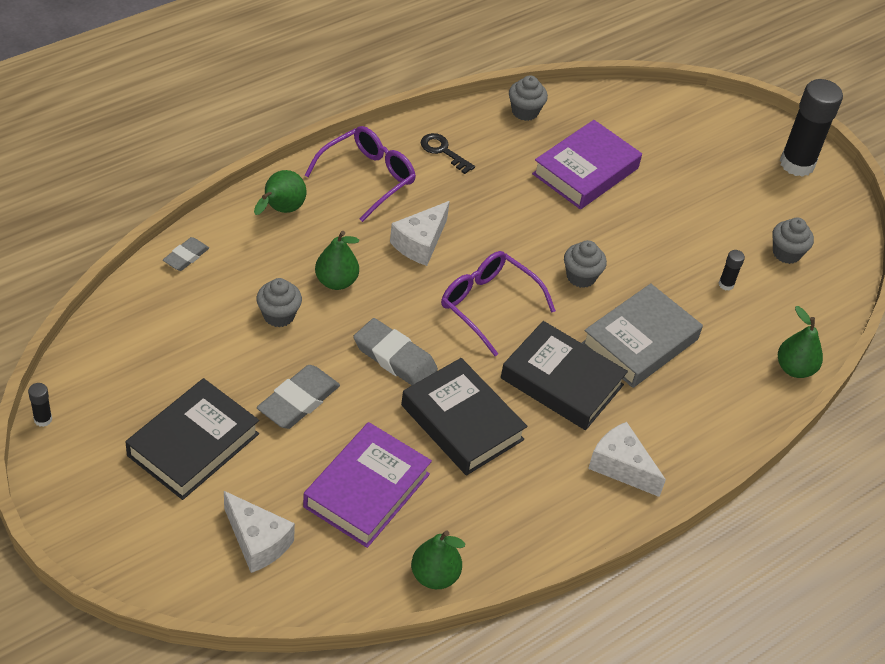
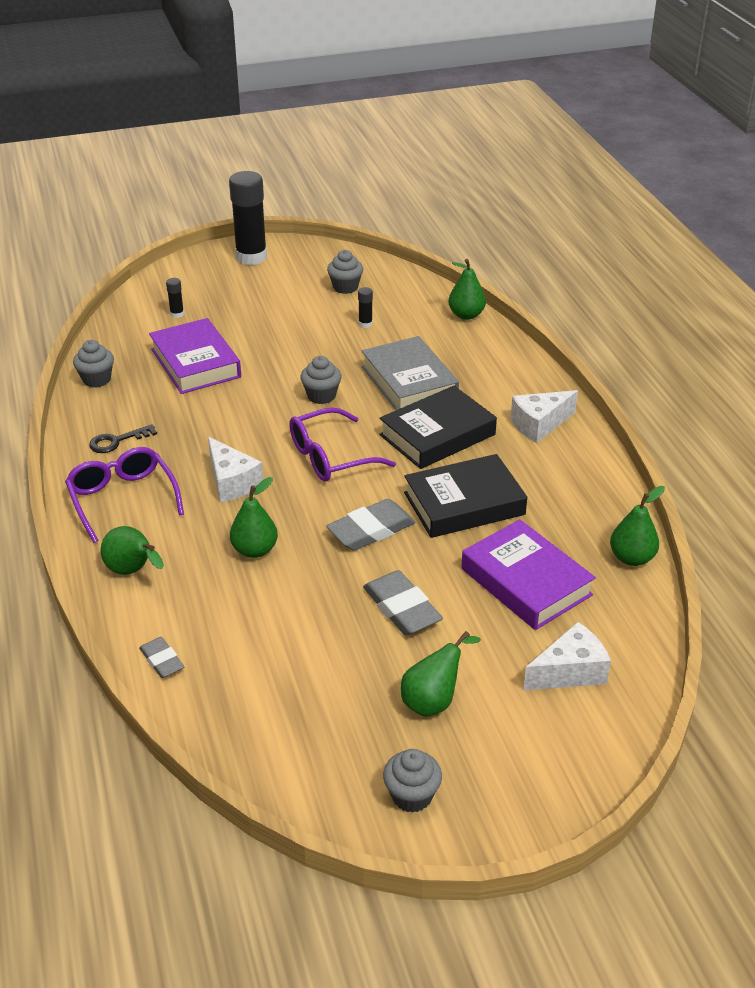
camera: 65 degrees left, 10 degrees down
(43, 419) = (355, 831): black glue stick -> black glue stick (177, 314)
(193, 444) = (433, 700): black book -> green pear
(278, 315) = (282, 601): grey cupcake -> grey cupcake (412, 796)

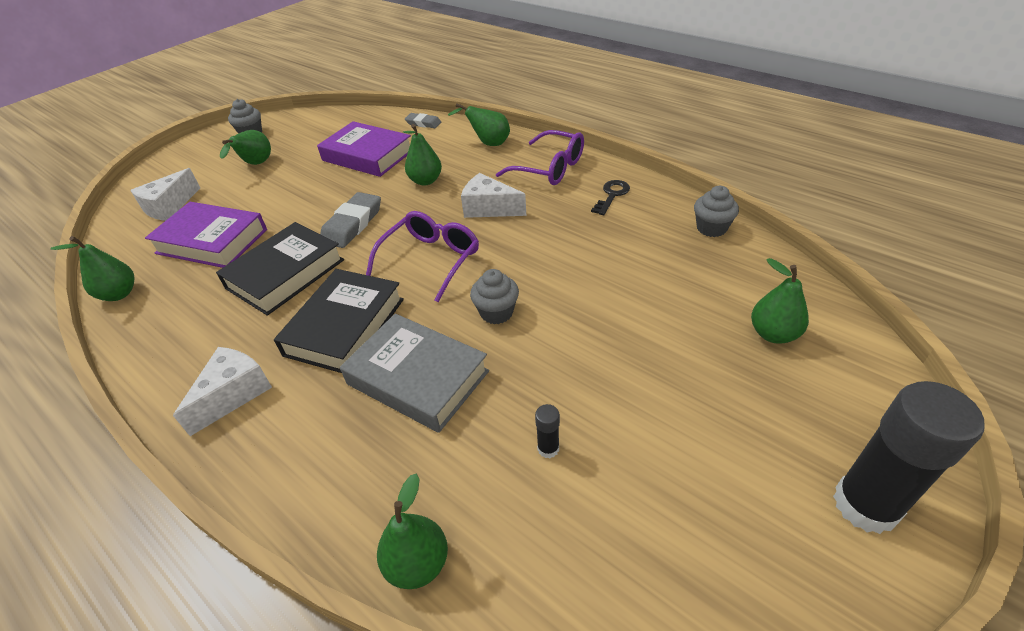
camera: 150 degrees right, 5 degrees up
(177, 314) = (773, 334): black glue stick -> green pear
(195, 363) = (659, 285): purple book -> purple book (367, 155)
(345, 287) = (652, 517): grey cupcake -> none
(401, 608) = (299, 193): grey eraser -> none

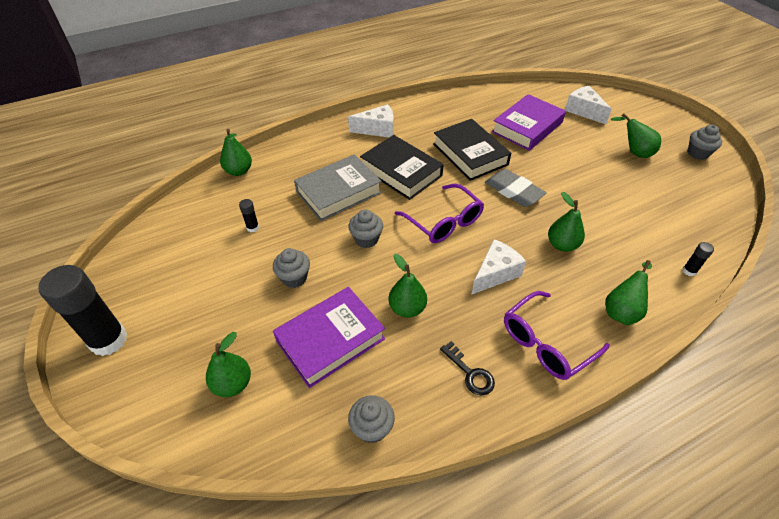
camera: 110 degrees right, 5 degrees up
(119, 294) = (489, 94): green pear -> green pear (407, 308)
(234, 394) = (377, 129): white cheese -> white cheese turned 60 degrees counterclockwise
(367, 155) = (626, 217): purple book -> purple book (330, 340)
(423, 123) = (689, 271): grey eraser -> black glue stick
(603, 351) = (294, 278): none -> grey cupcake

